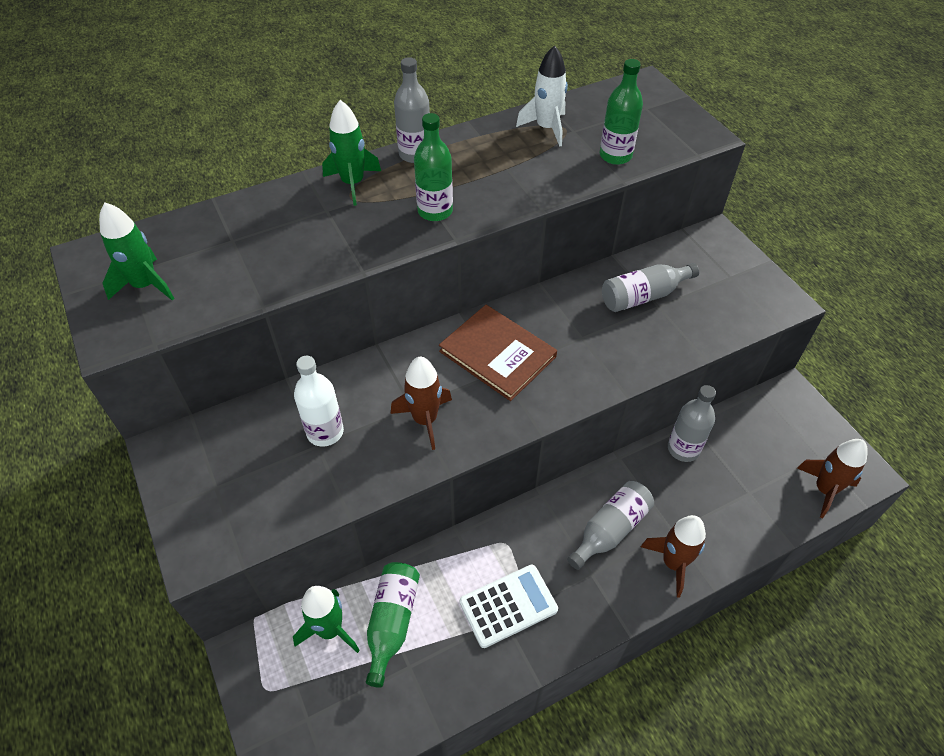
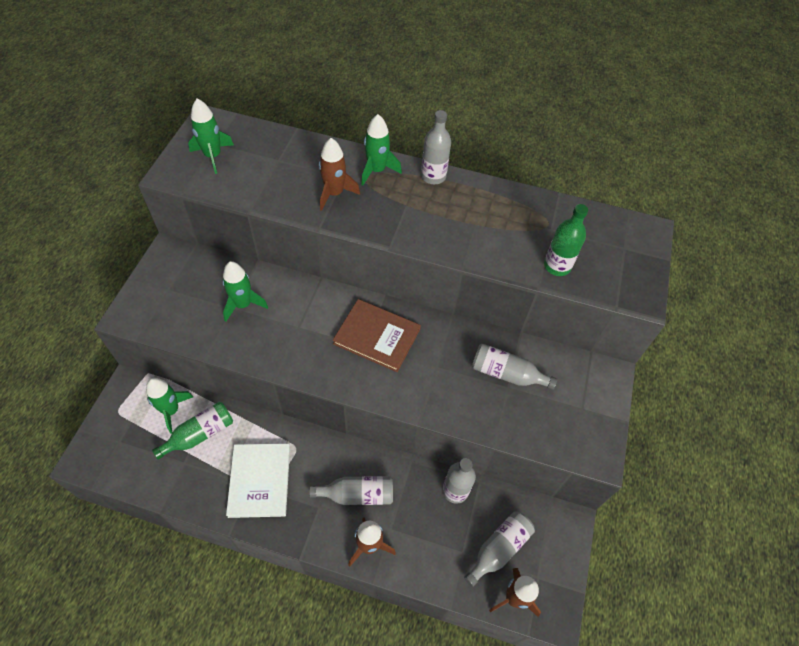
camera: 40 degrees right, 5 degrees up
(325, 432) = (243, 304): white bottle -> green rocket
(425, 420) = (296, 340): brown rocket -> brown rocket (334, 194)
(435, 211) = (400, 221): green bottle -> none
(497, 354) = (377, 336): brown book -> brown book turned 60 degrees counterclockwise
(508, 605) = (260, 481): white calculator -> white book
(546, 128) = (536, 215): white rocket -> none
(769, 463) = (498, 549): none -> grey bottle

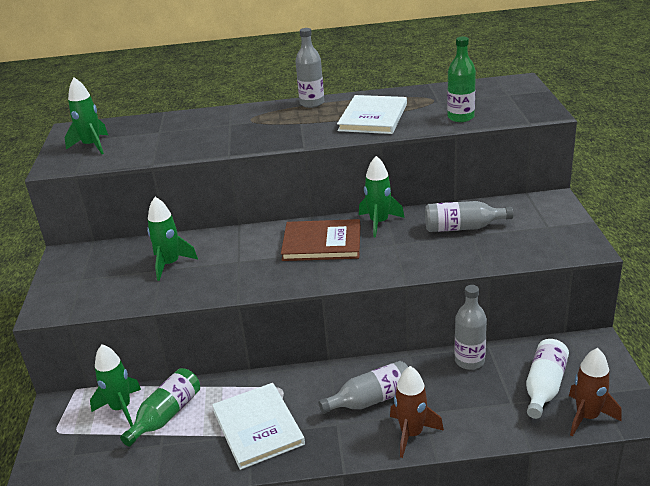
camera: 15 degrees left, 25 degrees down
(334, 194) = (228, 134): brown rocket -> none
(377, 170) = (258, 113): green rocket -> green rocket (379, 223)
(476, 227) = (373, 117): none -> white book
(498, 549) = (544, 387): grey bottle -> white bottle

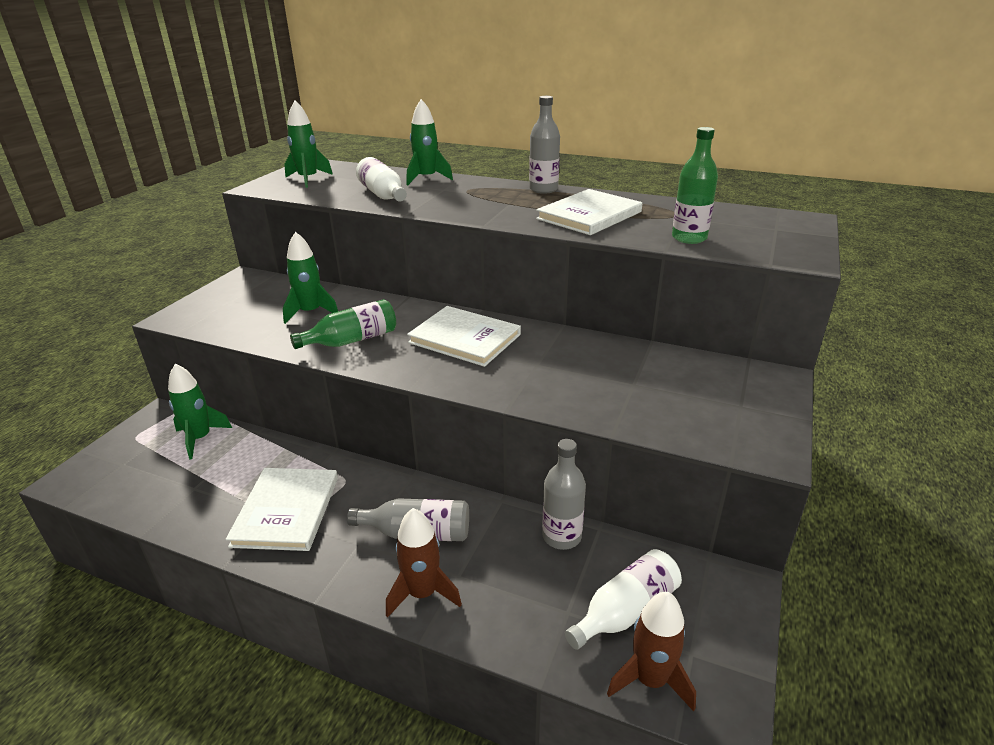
camera: 25 degrees right, 0 degrees up
(166, 415) = (226, 462): green bottle -> green bottle (352, 340)
(184, 143) = (383, 195): none -> white bottle
(322, 243) = (465, 338): brown book -> white book
(379, 223) = (544, 337): green rocket -> green rocket (427, 178)
(462, 227) = (632, 372): grey bottle -> none

